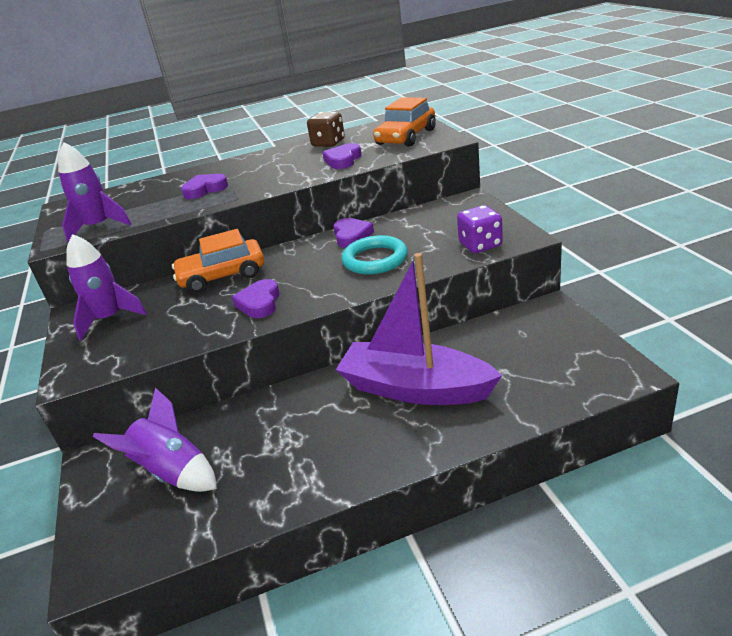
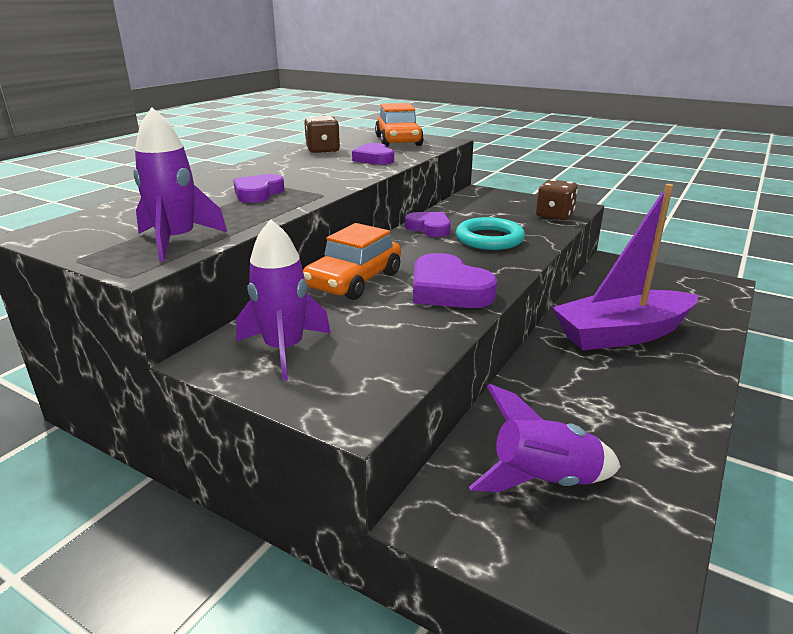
camera: 45 degrees left, 5 degrees down
(259, 303) = (448, 290): purple heart -> purple heart, size x1.51
(480, 245) = (554, 215): purple dice -> brown dice

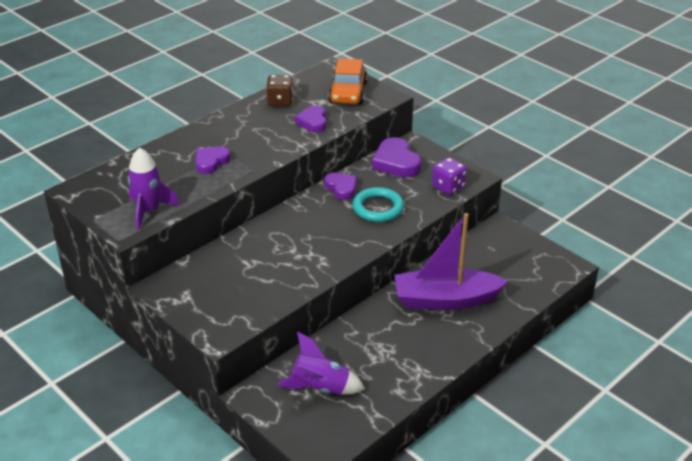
camera: 15 degrees right, 10 degrees up
(284, 349) = (199, 288): purple rocket -> none
(354, 281) = (261, 237): orange car -> none
(448, 290) = (317, 256): purple heart -> purple heart (396, 162)
(554, 215) = (448, 187): brown dice -> purple dice

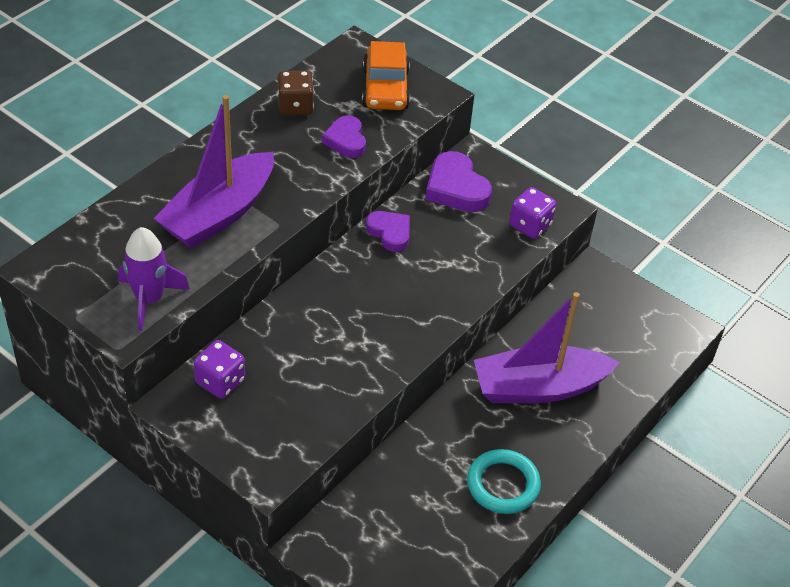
camera: 10 degrees left, 10 degrees up
(197, 274) = (220, 381): none -> purple dice
(211, 162) = (219, 214): purple heart -> purple boat
(320, 388) = (398, 529): purple rocket -> none
(378, 208) = (443, 263): turquoise ring -> turquoise ring (503, 484)

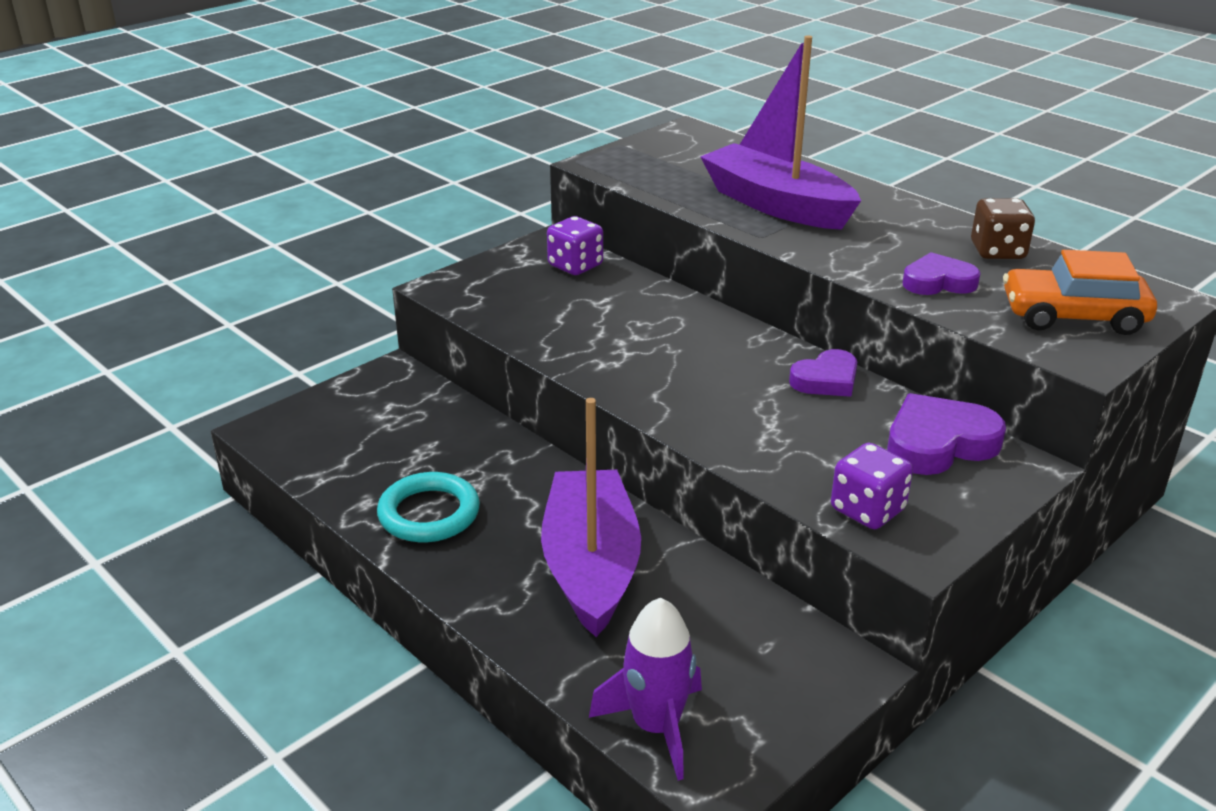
camera: 100 degrees right, 15 degrees down
(149, 299) = (641, 173): purple rocket -> purple rocket (656, 726)

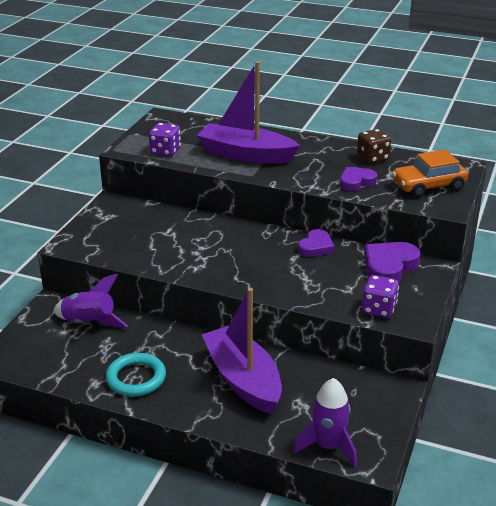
camera: 25 degrees left, 0 degrees up
(424, 413) = (89, 323): none -> purple rocket
(575, 266) = (137, 213): purple dice -> purple dice (165, 151)

